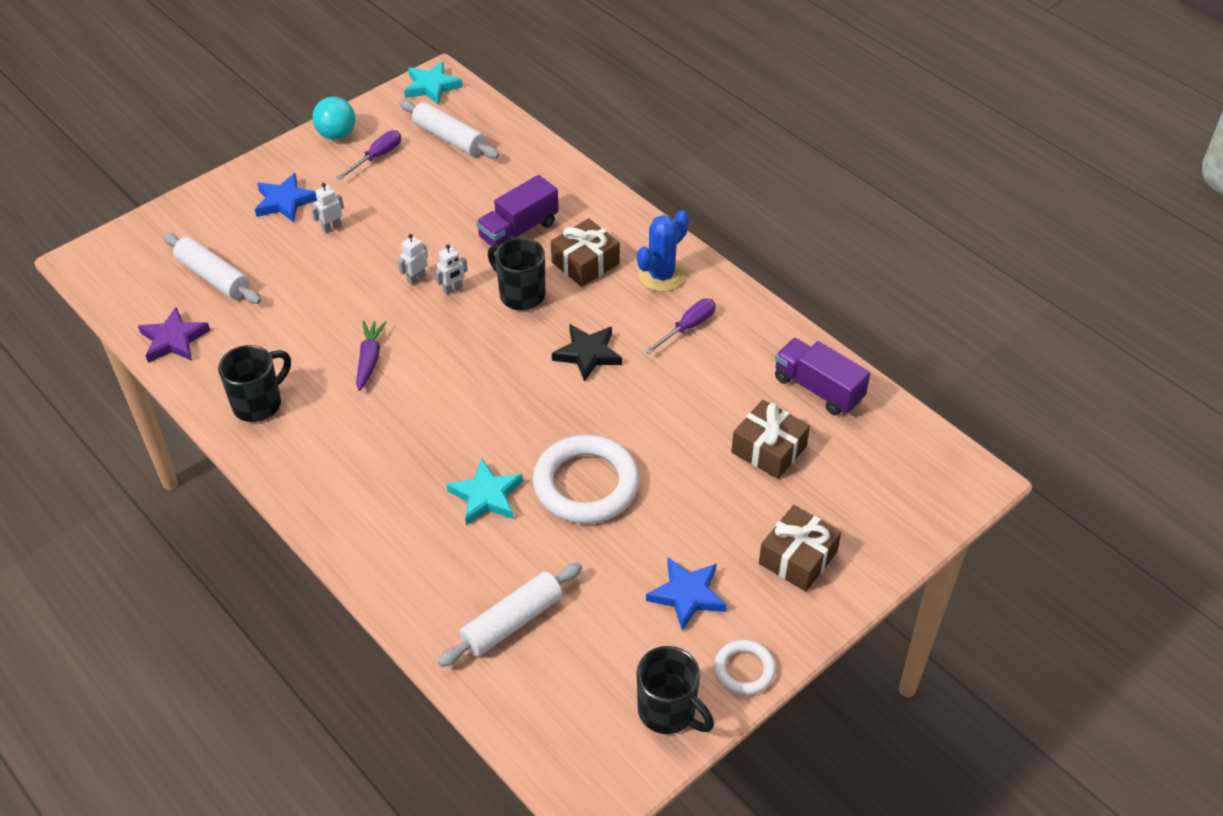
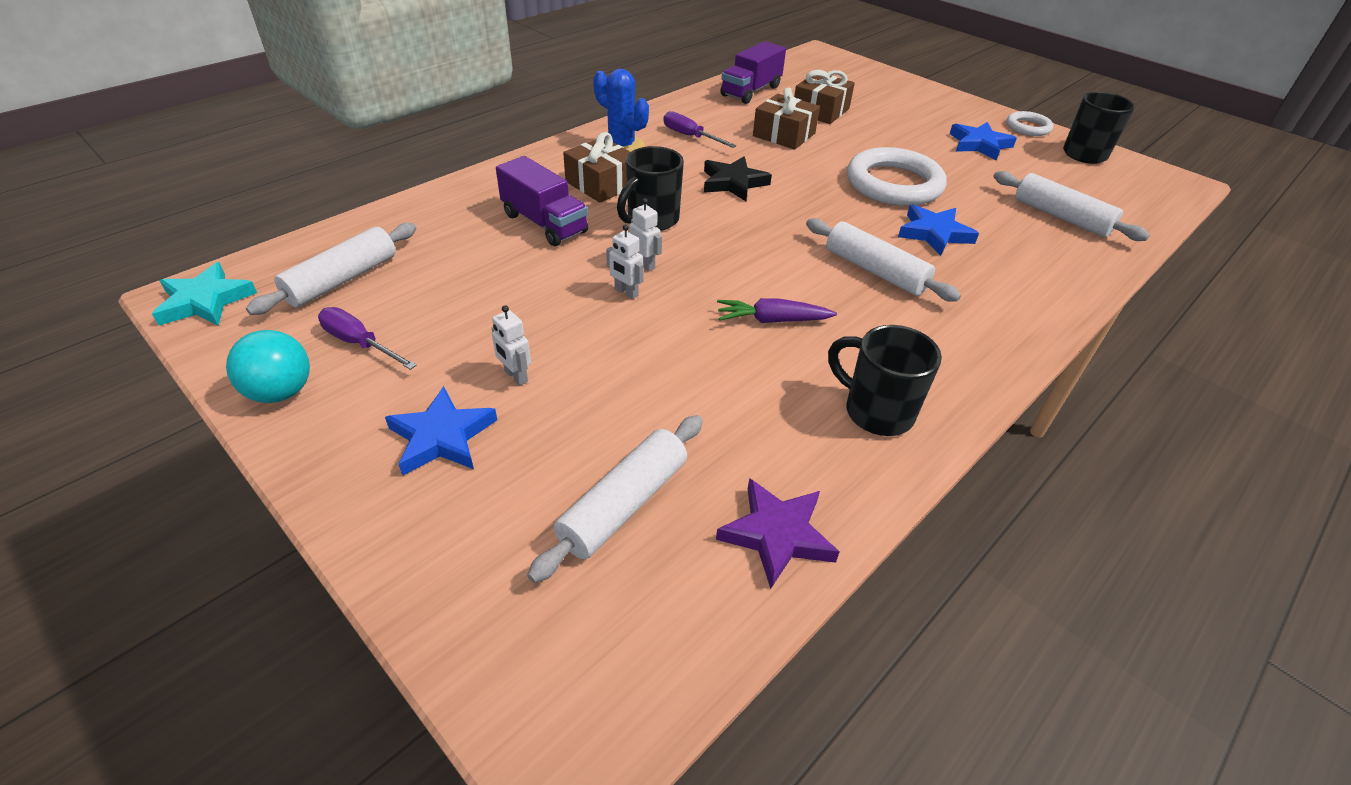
camera: 95 degrees left, 5 degrees down
(428, 436) = (875, 271): none -> white rolling pin
(486, 496) = (934, 233): turquoise star -> blue star
(797, 558) = (919, 106): brown gift -> brown gift (784, 135)

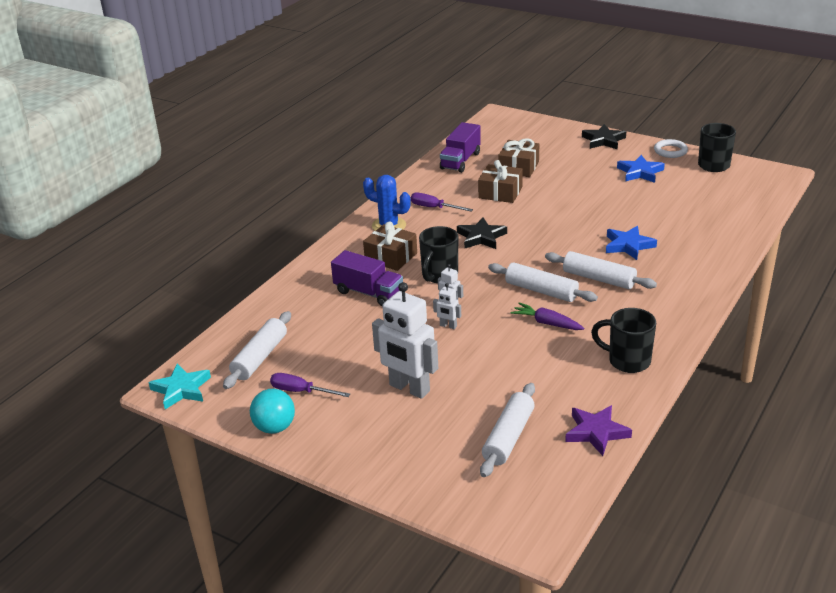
camera: 10 degrees left, 10 degrees down
(442, 437) = (387, 428): blue star -> none
(515, 376) = (409, 388): white robot -> white robot, size x2.28
(772, 320) = (547, 323): purple carrot -> purple carrot turned 45 degrees clockwise
(893, 184) = (590, 215): white ring -> none
(942, 100) = (603, 140): none -> black star
(1061, 217) = (707, 216): white rolling pin -> white rolling pin (541, 291)

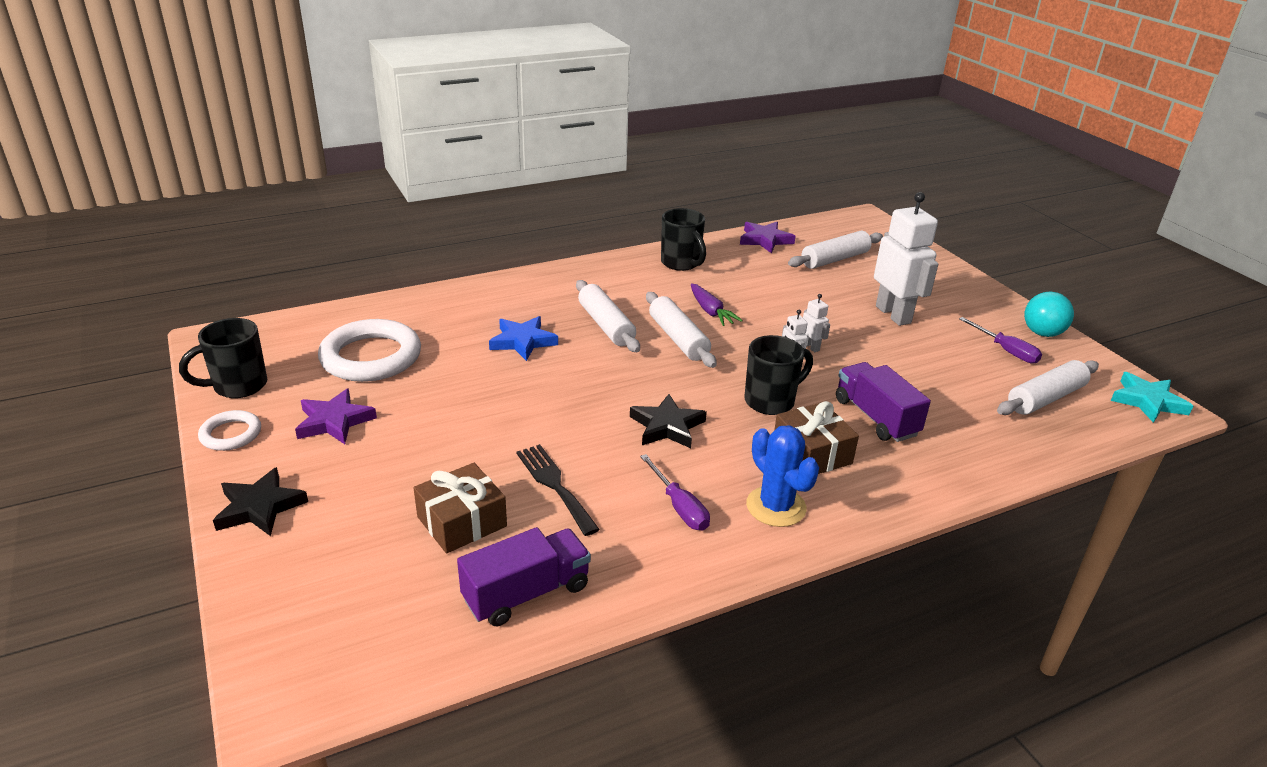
camera: 150 degrees left, 0 degrees up
(500, 192) = (554, 485): brown gift -> black fork
(640, 172) = (334, 421): blue star -> purple star
(687, 201) = (371, 357): none -> white ring

